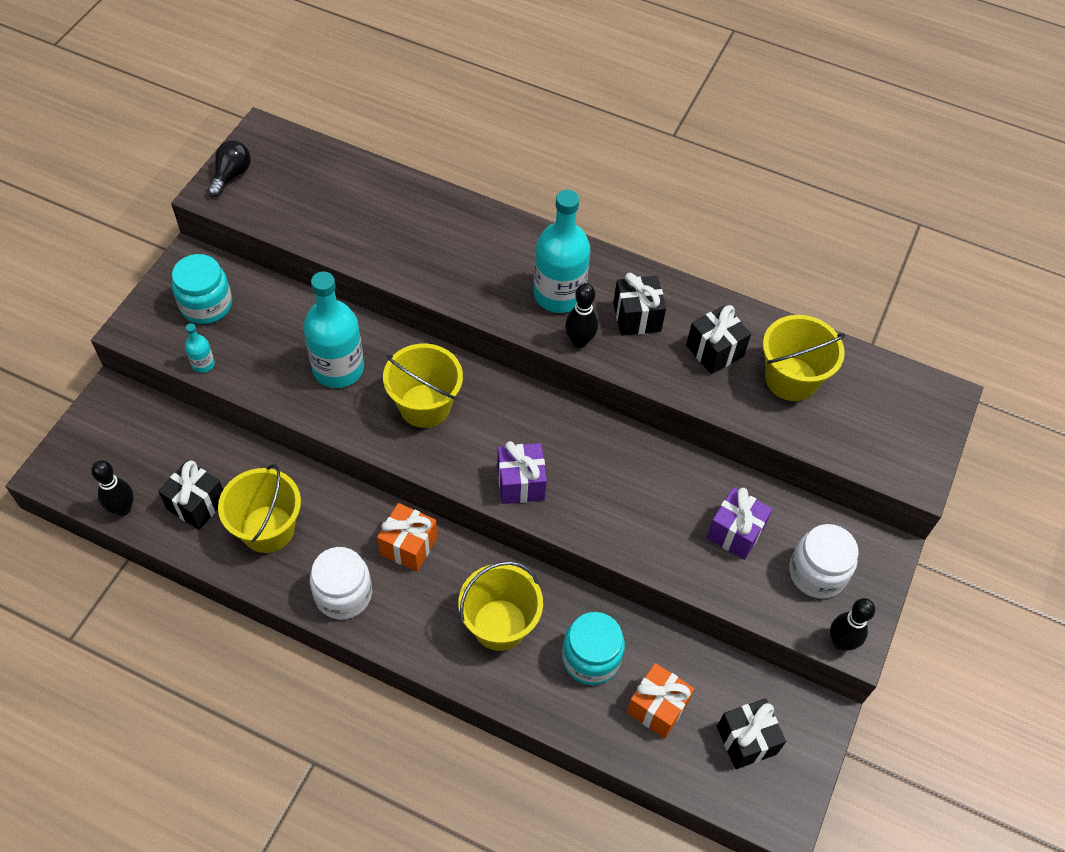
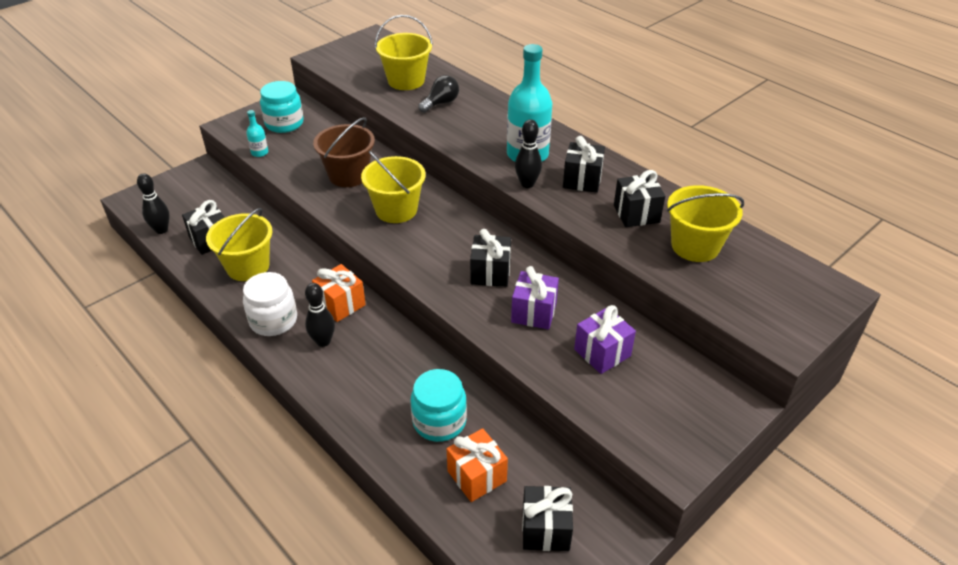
camera: 25 degrees right, 15 degrees down
(231, 175) = (338, 51): black light bulb -> black light bulb (441, 103)
(338, 368) = (348, 175): turquoise bottle -> brown bucket
(500, 625) = (378, 375): yellow bucket -> yellow bucket (406, 81)
(520, 483) = (439, 273): purple gift -> purple gift (533, 312)
(576, 465) = (490, 273): none -> black gift
(817, 573) = (664, 403): white jar -> none
(840, 642) = (662, 463): black bowling pin -> black bowling pin (323, 341)

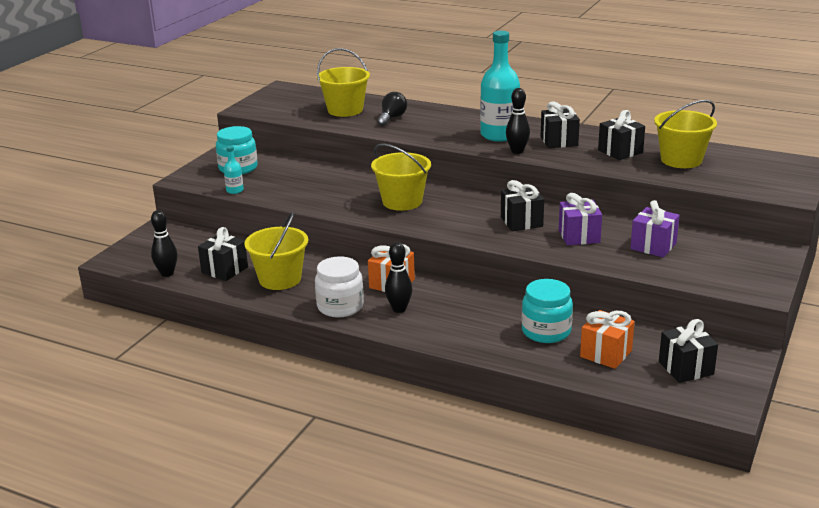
camera: 20 degrees left, 15 degrees down
(348, 175) = (336, 189): brown bucket -> none

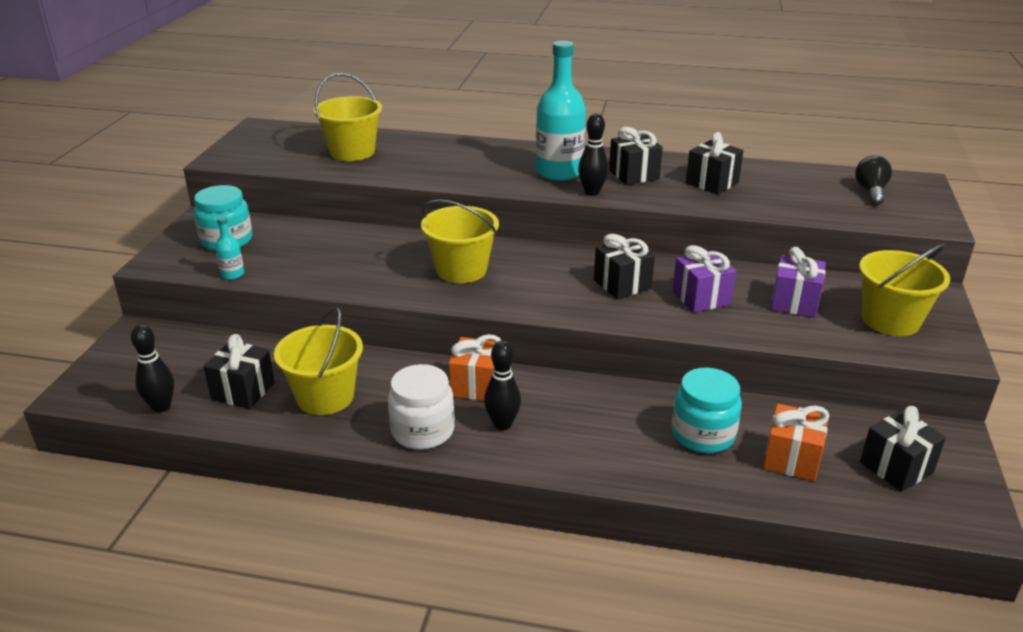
camera: 15 degrees left, 5 degrees up
(392, 118) = (416, 159): black light bulb -> black light bulb (870, 192)
(681, 160) = (787, 188): yellow bucket -> yellow bucket (890, 320)

